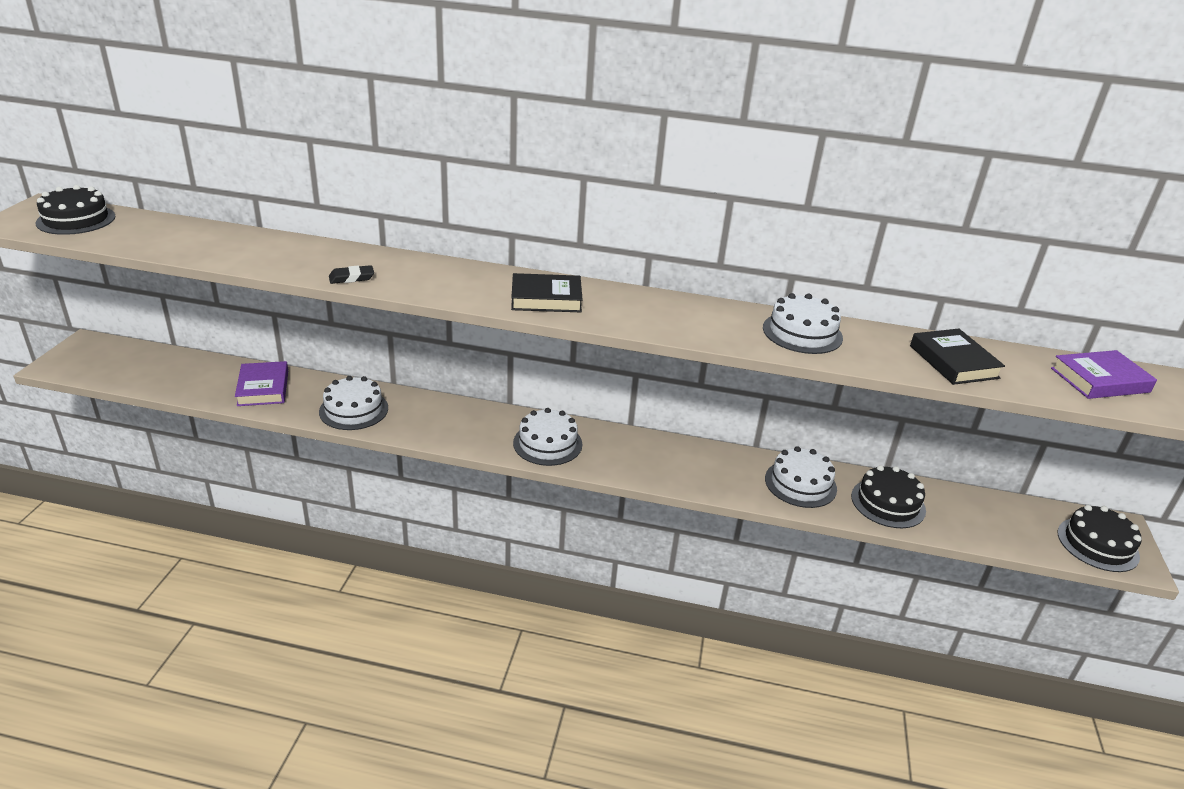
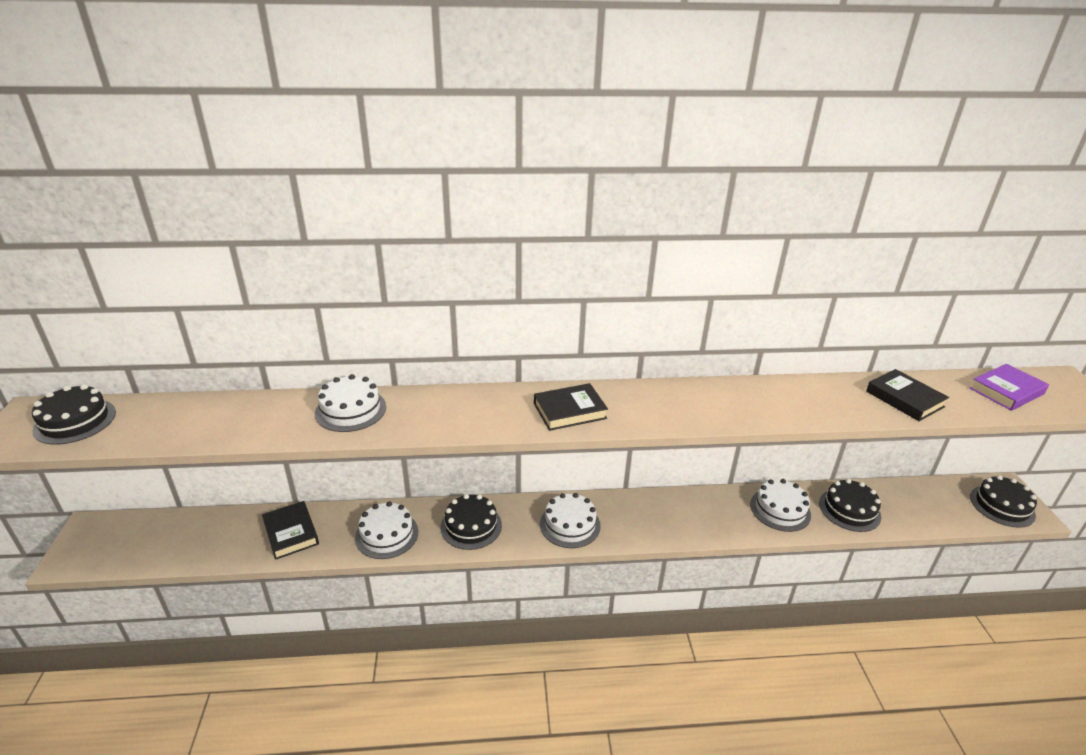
camera: 15 degrees left, 0 degrees up
(263, 388) = (291, 533): purple book -> black book
(351, 278) = (389, 428): black eraser -> none
(442, 421) = (471, 526): none -> black cake
(802, 333) = (784, 397): white cake -> white cake (350, 410)

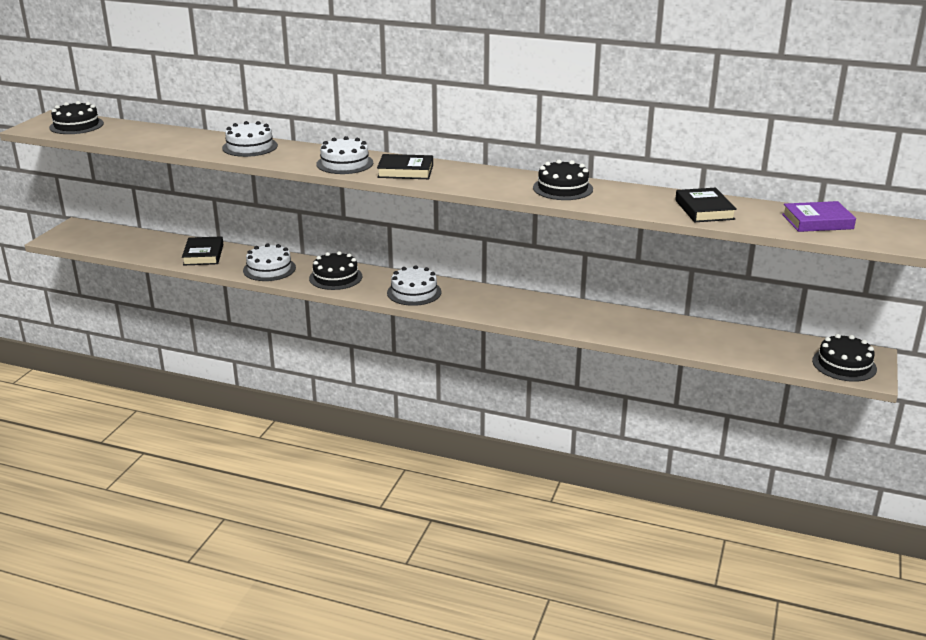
camera: 25 degrees right, 5 degrees down
(780, 509) = (609, 321): white cake -> white cake (345, 163)
(849, 510) = (677, 335): black cake -> black cake (562, 188)

